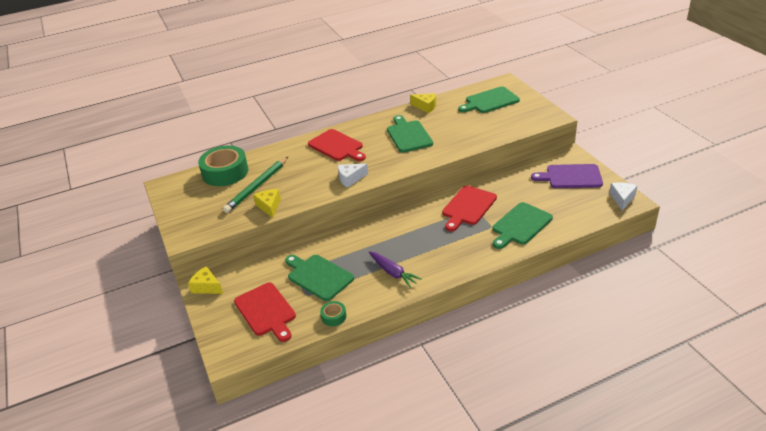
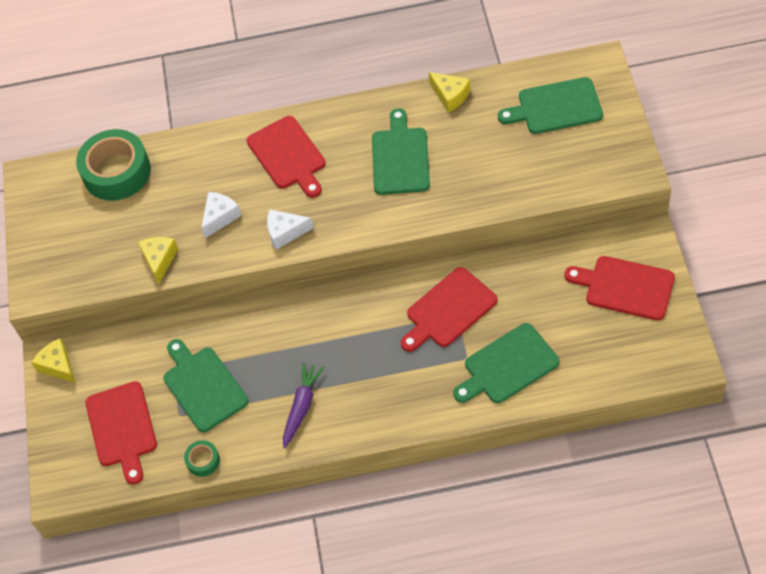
camera: 20 degrees right, 20 degrees up
(257, 186) = (153, 214): green pencil -> none
(393, 273) = (302, 407): purple carrot -> purple carrot turned 135 degrees counterclockwise
(571, 177) = (625, 287): purple cutting board -> red cutting board
(622, 199) = (678, 353): white cheese -> white cheese (220, 217)

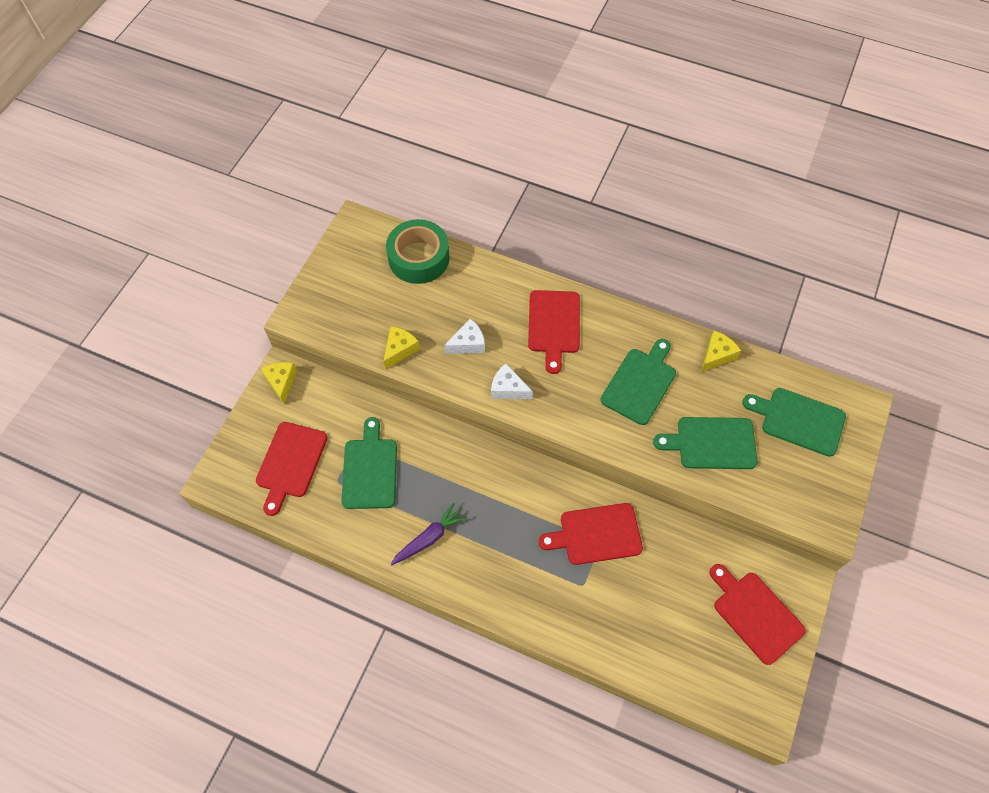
camera: 25 degrees right, 5 degrees up
(203, 461) = (328, 531): green tape -> none
(450, 96) = (716, 355): yellow cheese -> yellow cheese turned 120 degrees counterclockwise
(508, 366) = (611, 616): green cutting board -> green cutting board (712, 443)

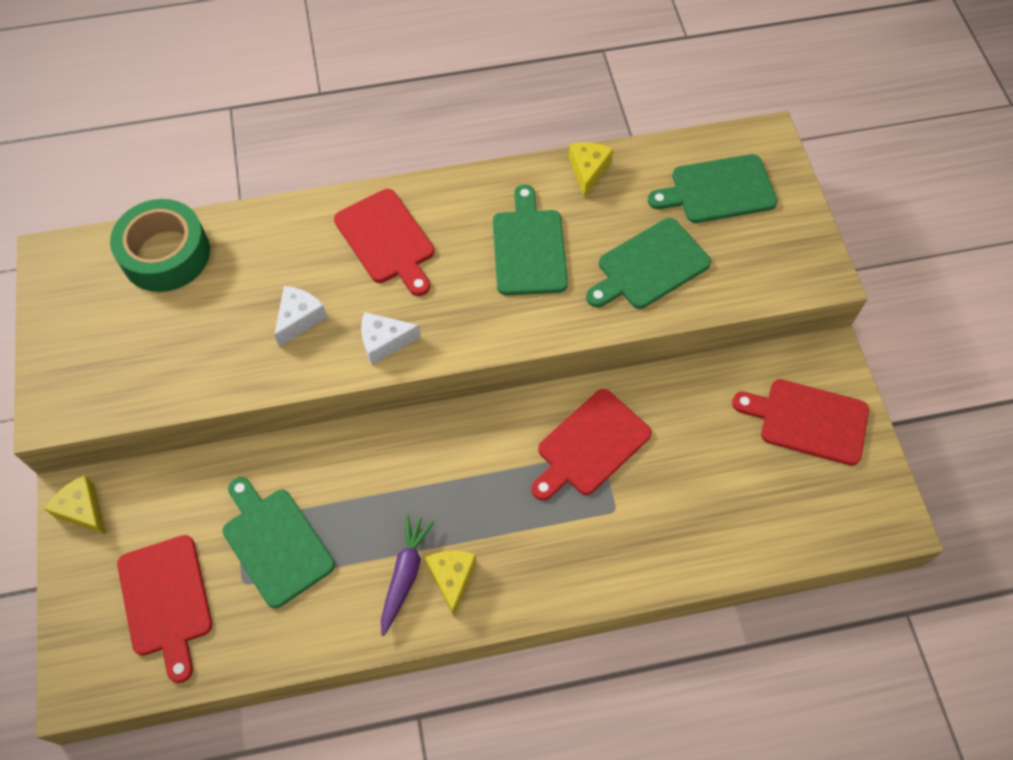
camera: 35 degrees left, 0 degrees up
(400, 350) = (219, 374): yellow cheese -> yellow cheese (452, 578)

